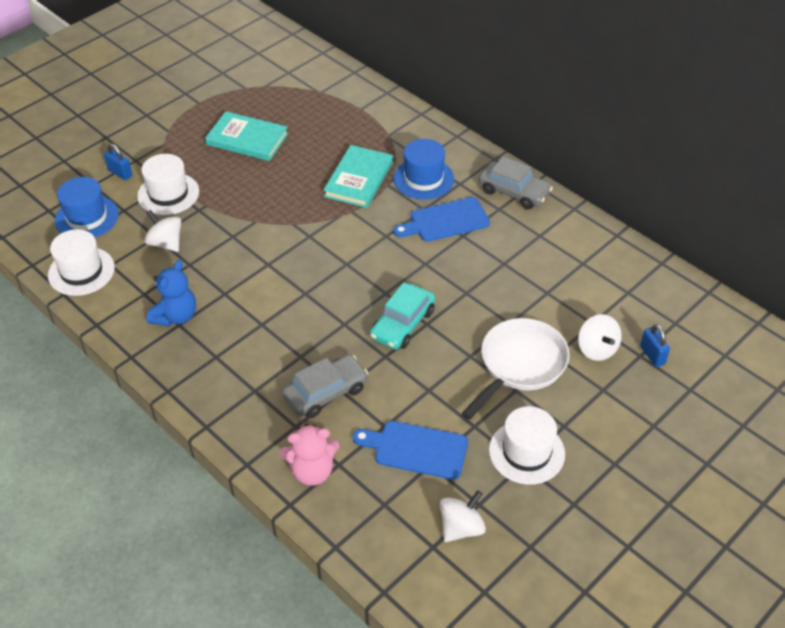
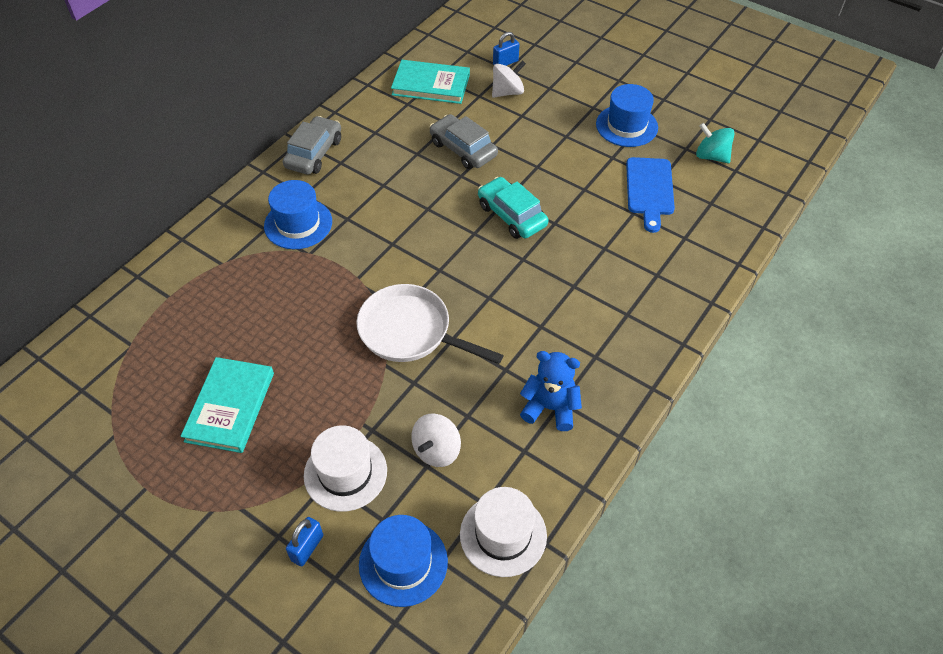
camera: 100 degrees left, 5 degrees up
(312, 471) = (699, 254): pink teddy bear -> none
(326, 392) = (611, 259): grey car -> grey car (463, 149)
(359, 179) = (303, 279): turquoise book -> turquoise book (431, 85)
(402, 324) = (511, 215): turquoise car -> turquoise car turned 150 degrees counterclockwise
(445, 221) = (363, 200): blue cutting board -> none
(461, 527) = (711, 156): white spinning top -> turquoise spinning top
(520, 365) = (538, 135): white pan -> white pan (410, 331)
(526, 452) = (626, 126): white hat -> blue hat

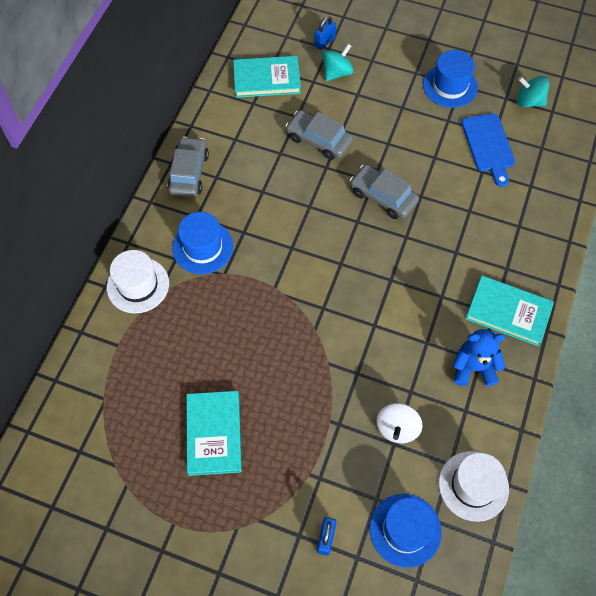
camera: 15 degrees left, 10 degrees up
(345, 473) = (331, 467): white hat -> white hat (138, 285)
(410, 331) = (337, 327): white pan -> none
(507, 92) = (337, 73): white spinning top -> turquoise spinning top
(511, 215) = (383, 197): turquoise car -> grey car
(613, 359) = (508, 312): none -> turquoise book

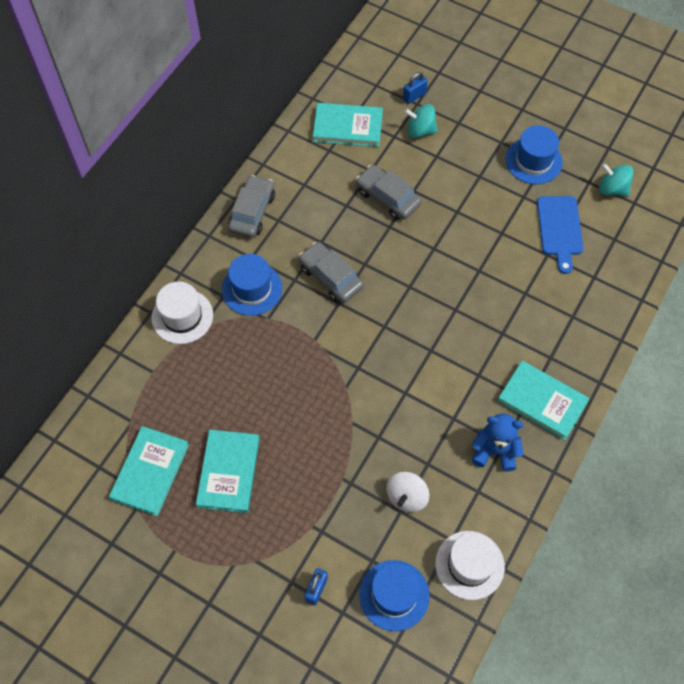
camera: 10 degrees right, 0 degrees up
(133, 447) = (150, 471): none -> turquoise book
(337, 73) = (420, 130): turquoise spinning top -> turquoise spinning top turned 135 degrees counterclockwise
(383, 197) = (440, 265): grey car -> grey car (330, 277)

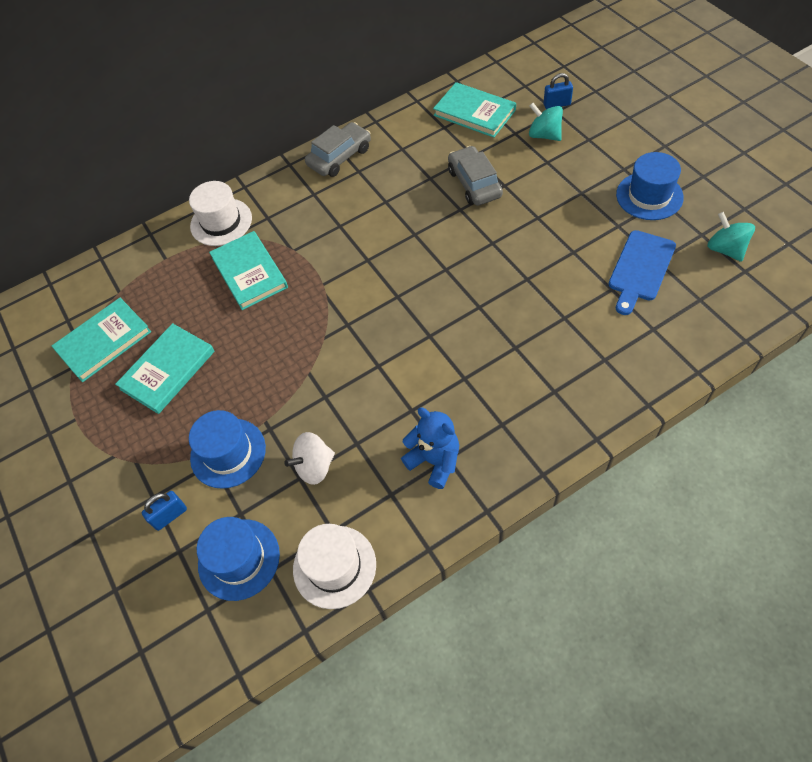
camera: 35 degrees right, 5 degrees down
(252, 289) = (296, 220): blue hat -> blue hat (228, 453)
(330, 277) = (374, 235): grey car -> none
(542, 401) = (518, 432): turquoise book -> turquoise book (249, 272)

